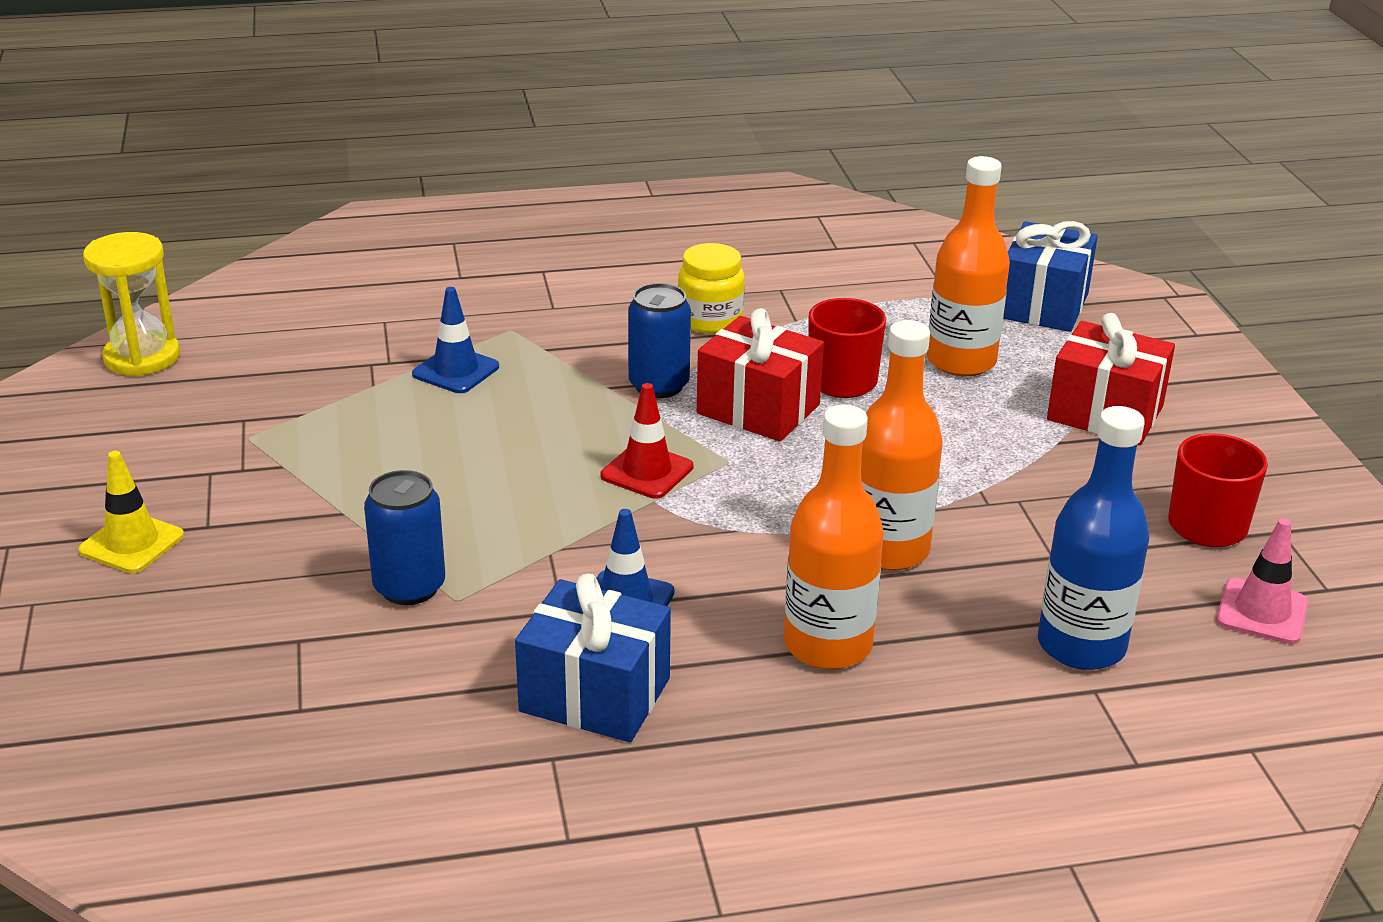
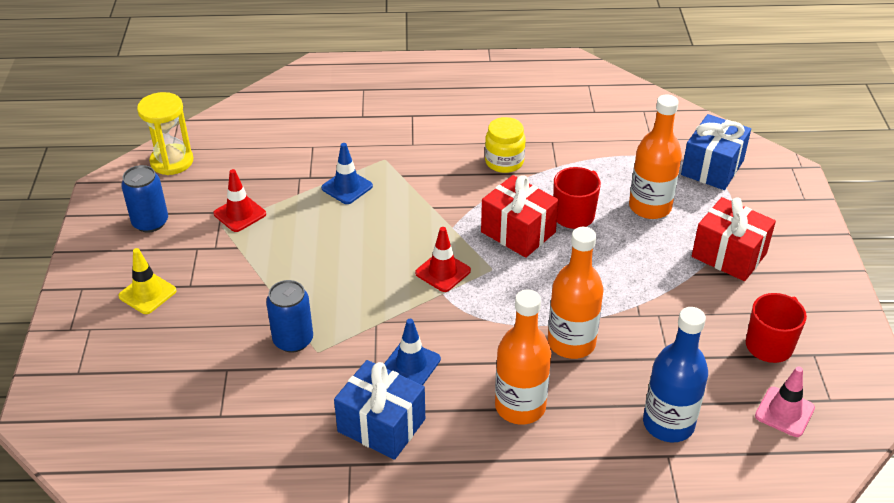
camera: 10 degrees right, 10 degrees up
(277, 420) = (240, 214): none -> red traffic cone
(659, 385) = (463, 209): blue can -> blue can (150, 222)

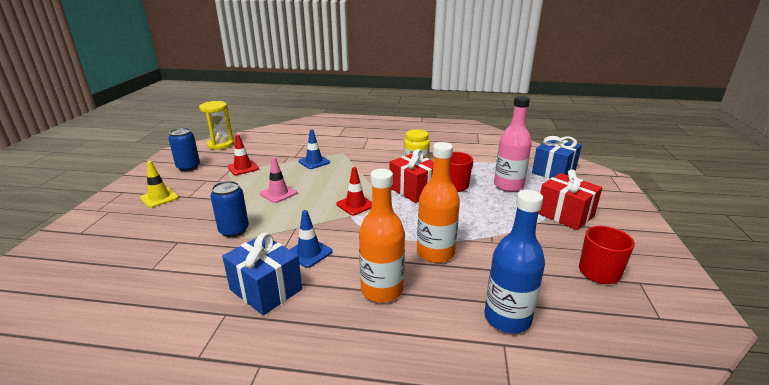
camera: 10 degrees right, 15 degrees down
(650, 207) = (508, 186): orange bottle -> pink bottle
(784, 412) = (617, 322): pink traffic cone -> pink traffic cone (278, 193)

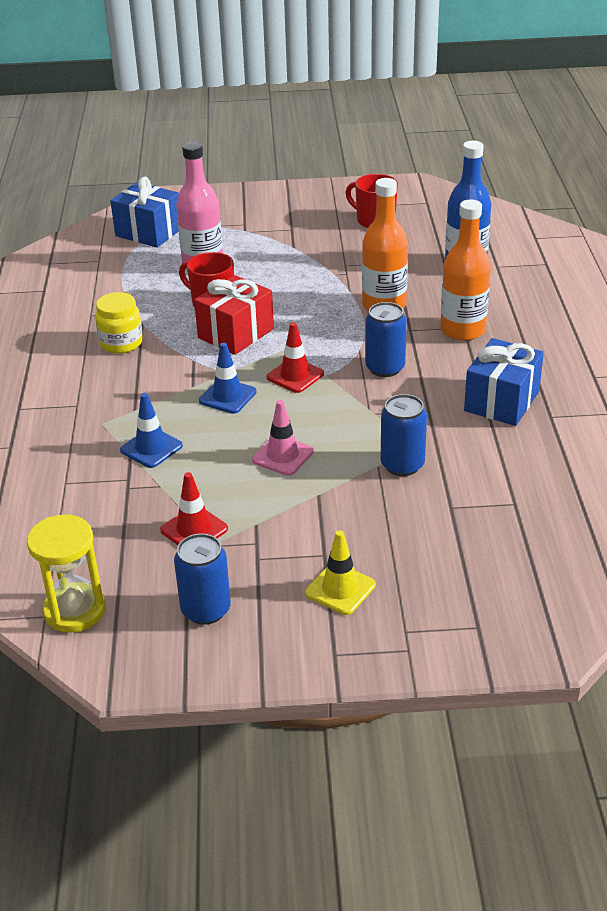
camera: 100 degrees left, 10 degrees up
(309, 253) = (423, 389): blue traffic cone -> blue traffic cone (227, 396)
(345, 240) = (385, 368): none -> blue can
(565, 215) = (269, 231): red gift -> none

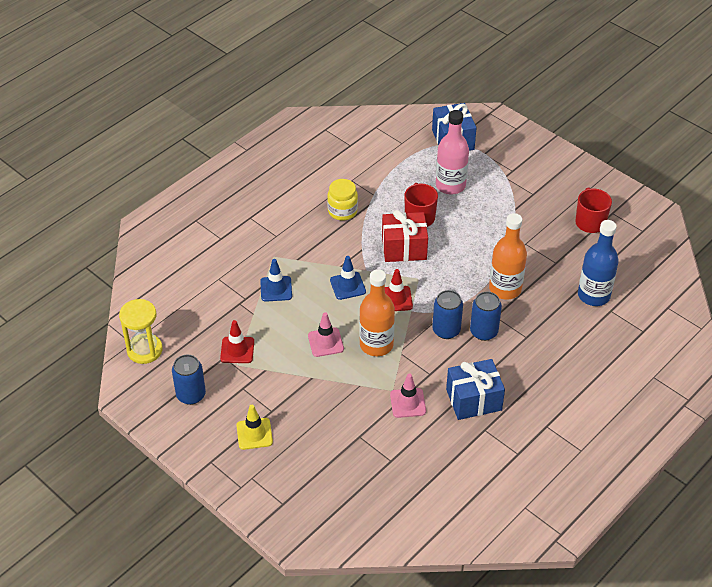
camera: 45 degrees right, 10 degrees up
(402, 465) = (371, 394): blue can -> blue can (484, 332)
(448, 446) = (408, 403): none -> pink traffic cone
(462, 330) = (522, 339): orange bottle -> orange bottle (376, 345)

